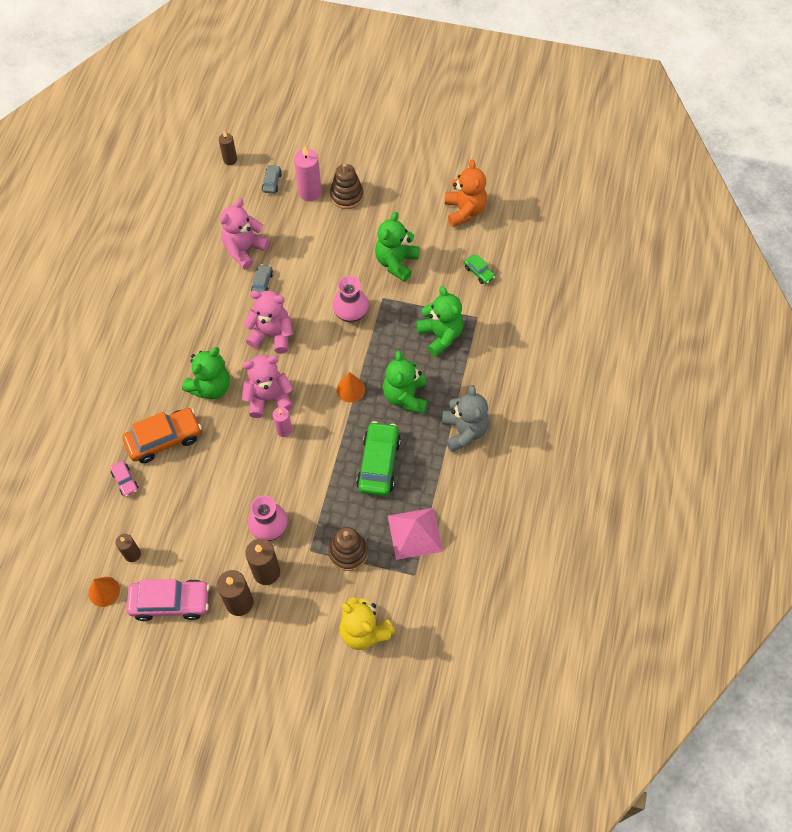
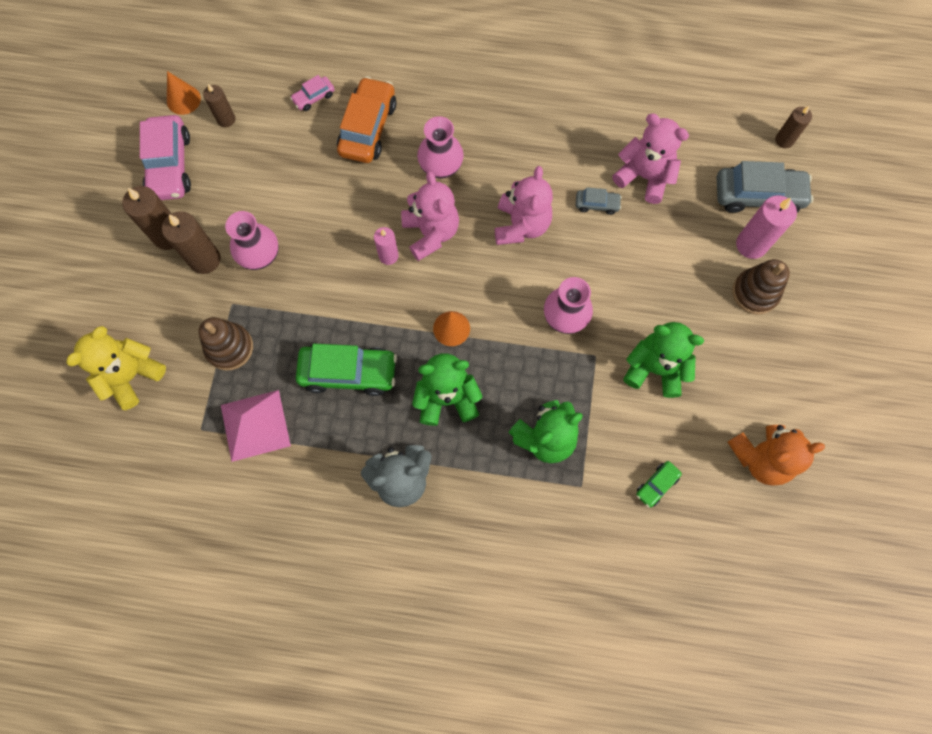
camera: 85 degrees right, 10 degrees up
(164, 439) = (368, 128): orange car -> orange car turned 135 degrees counterclockwise
(211, 387) = (441, 167): green teddy bear -> pink vase
(272, 182) = (758, 195): grey car -> grey car, size x2.04

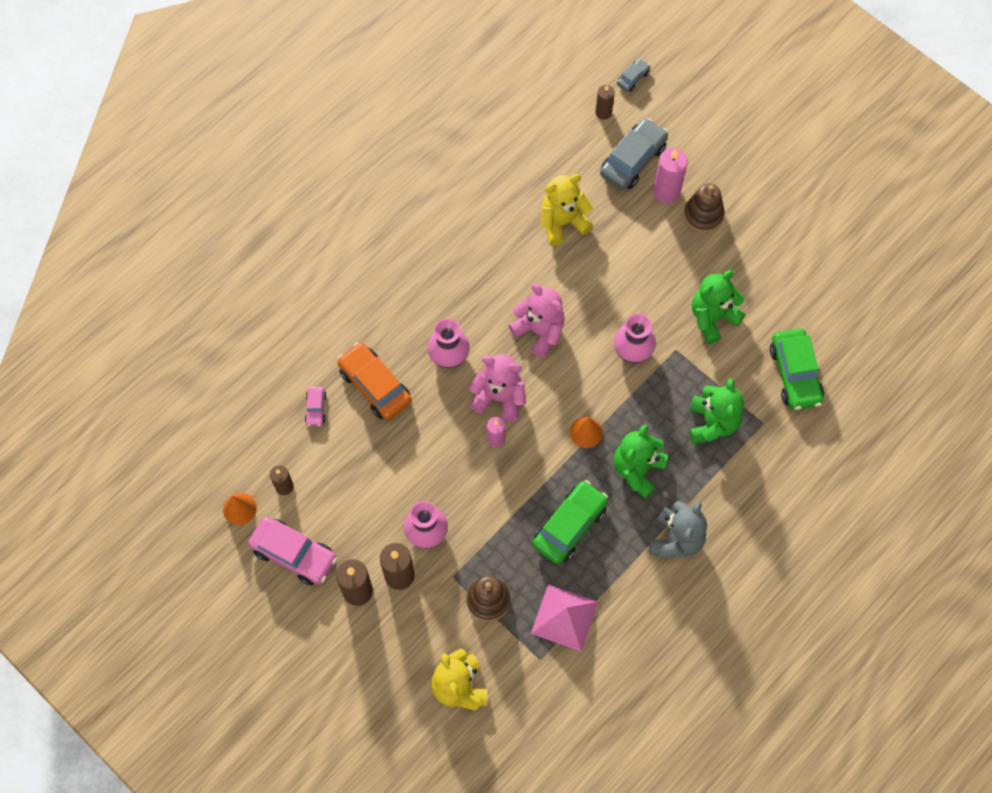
camera: 55 degrees left, 5 degrees down
(597, 204) = (561, 269): grey car -> grey car (633, 78)
(644, 176) = (563, 222): pink teddy bear -> yellow teddy bear
(656, 485) = (795, 374): green car -> green car, size x2.04
(760, 458) = (820, 296): orange teddy bear -> none

